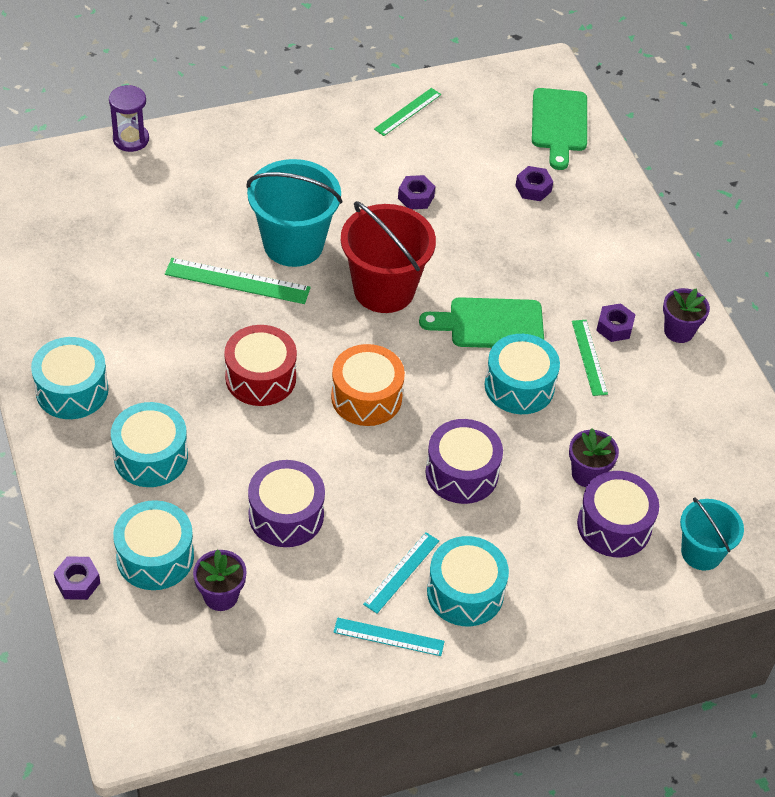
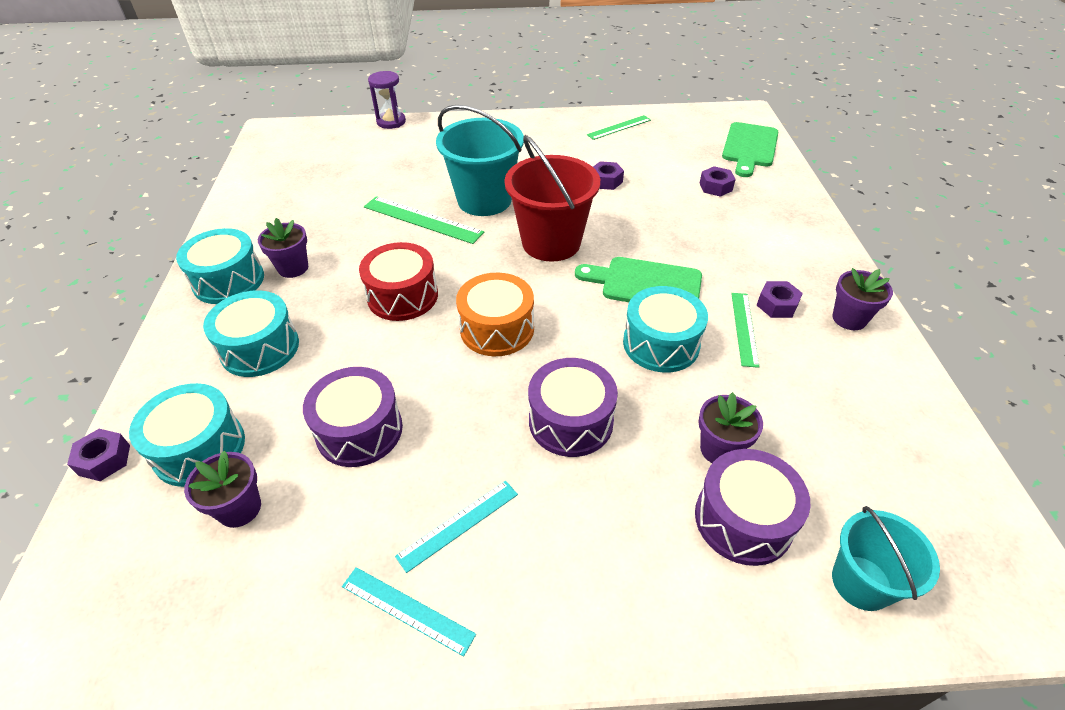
camera: 20 degrees right, 5 degrees down
(131, 364) = (293, 268): none -> purple flower pot
(465, 592) = (527, 569): turquoise drum -> none

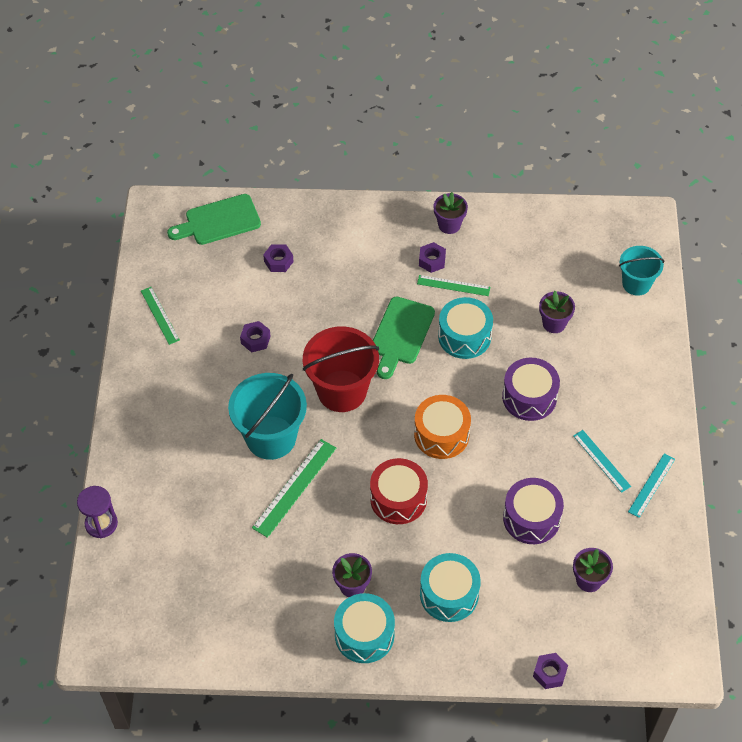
camera: 85 degrees left, 10 degrees up
(199, 448) = (542, 615): turquoise drum -> none
(743, 519) = (600, 324): purple drum -> none
(749, 147) = (219, 221): green cutting board -> green cutting board turned 135 degrees clockwise

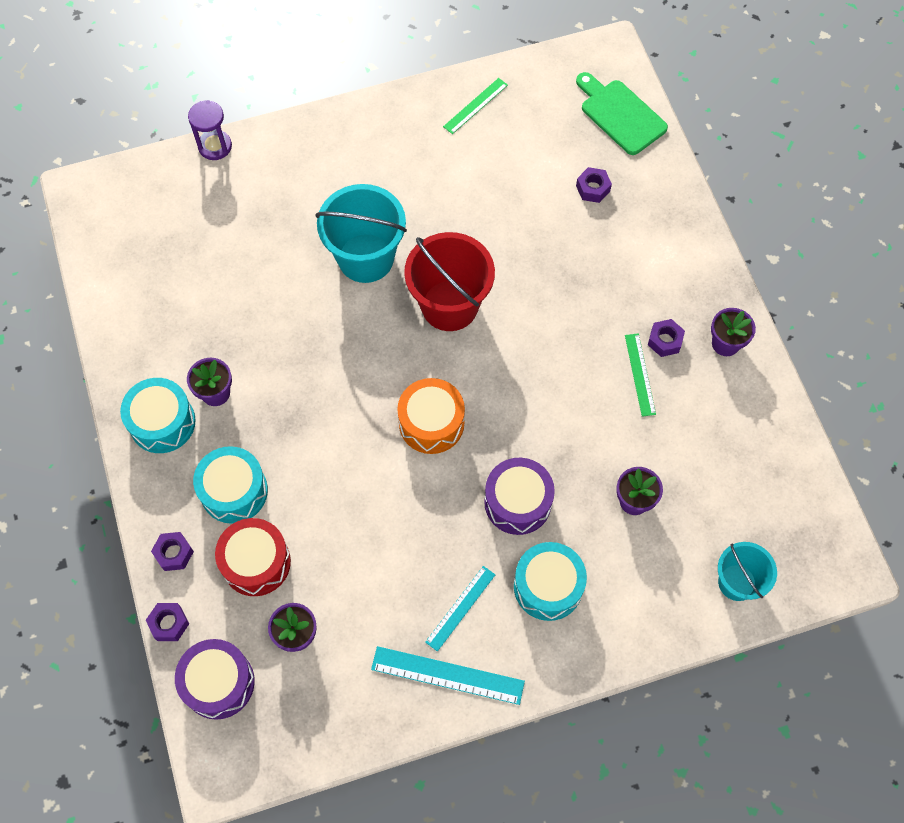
camera: 70 degrees right, 10 degrees up
(255, 340) = (481, 202): purple nut -> purple nut (174, 553)
(294, 487) = (313, 300): green ruler -> none
(398, 499) = (334, 404): red drum -> red drum (256, 562)
(401, 334) = (548, 341): green cutting board -> none
(464, 336) = (573, 407): turquoise drum -> turquoise drum (548, 586)
(531, 518) = (356, 550): purple drum -> purple drum (218, 683)
(651, 485) = (447, 675): turquoise ruler -> turquoise ruler, size x1.53

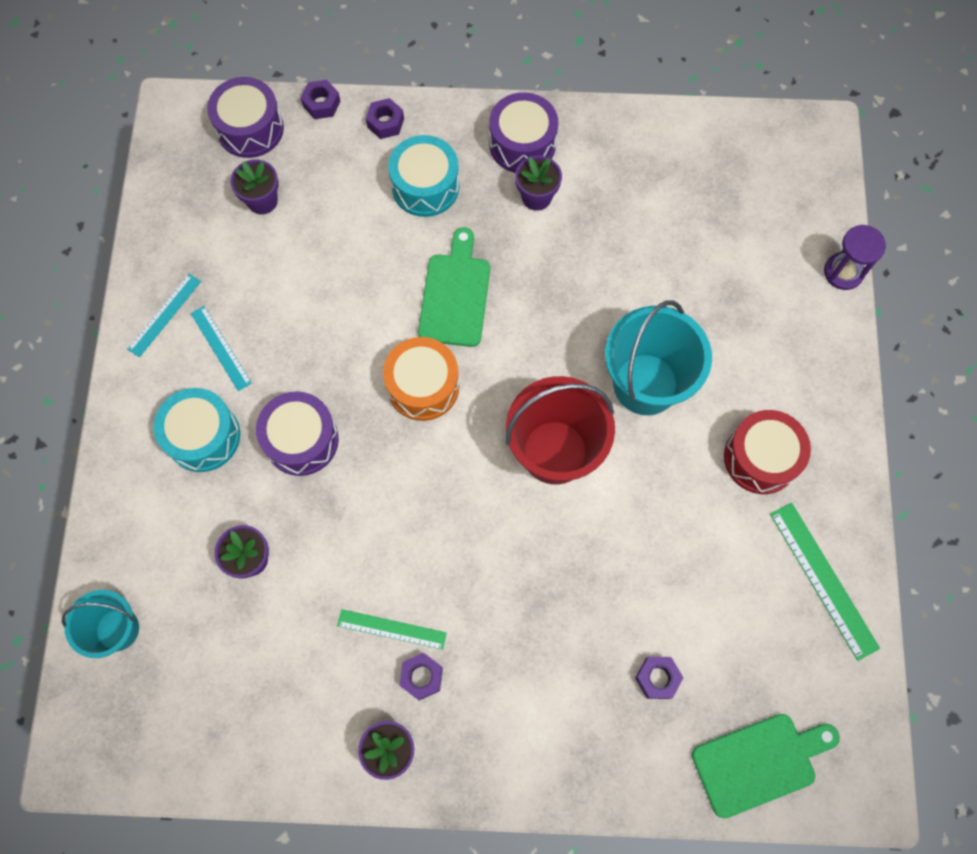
camera: 110 degrees right, 5 degrees up
(162, 422) = (522, 144): turquoise drum -> purple drum
(256, 562) = (346, 186): red drum -> red drum (760, 458)
(336, 427) = (455, 294): none -> green cutting board
(447, 675) = (164, 315): turquoise ruler -> turquoise ruler, size x0.65
(475, 106) = (823, 579): green ruler -> green ruler, size x1.53

